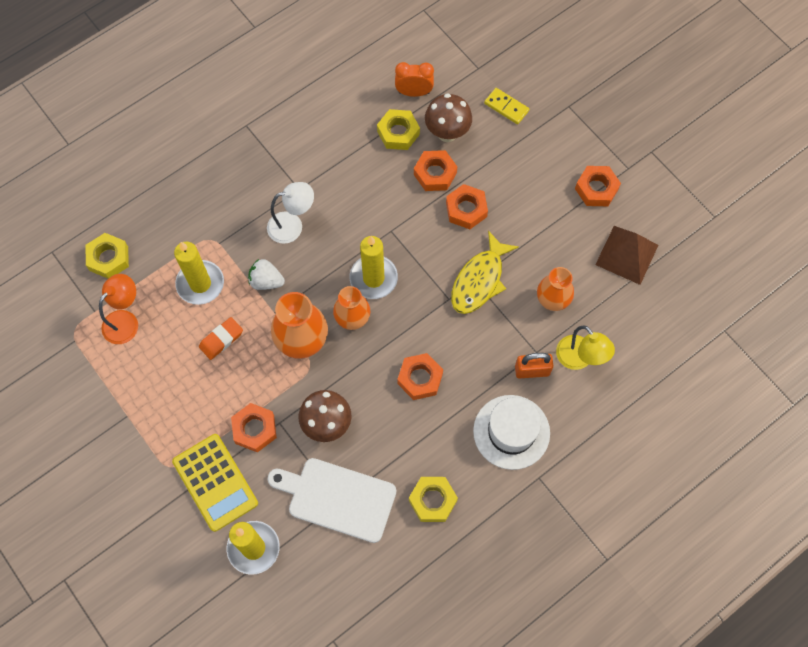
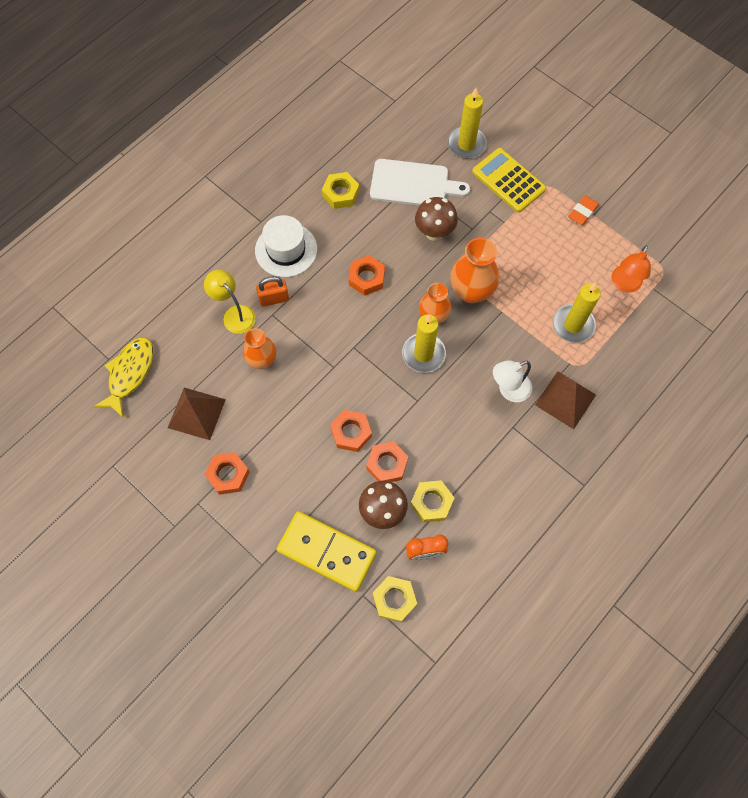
camera: 170 degrees right, 0 degrees up
(109, 258) = (660, 333): yellow nut -> yellow nut (394, 600)
(221, 339) = (539, 282): orange eraser -> orange eraser (582, 212)
(236, 206) = (565, 400): none -> brown pyramid
(255, 429) = (490, 220): orange nut -> none
(266, 281) = (517, 336): white strawberry -> none
(479, 280) = (329, 367): yellow fish -> yellow fish (130, 373)
(506, 107) = (327, 551): yellow domino -> yellow domino, size x2.08

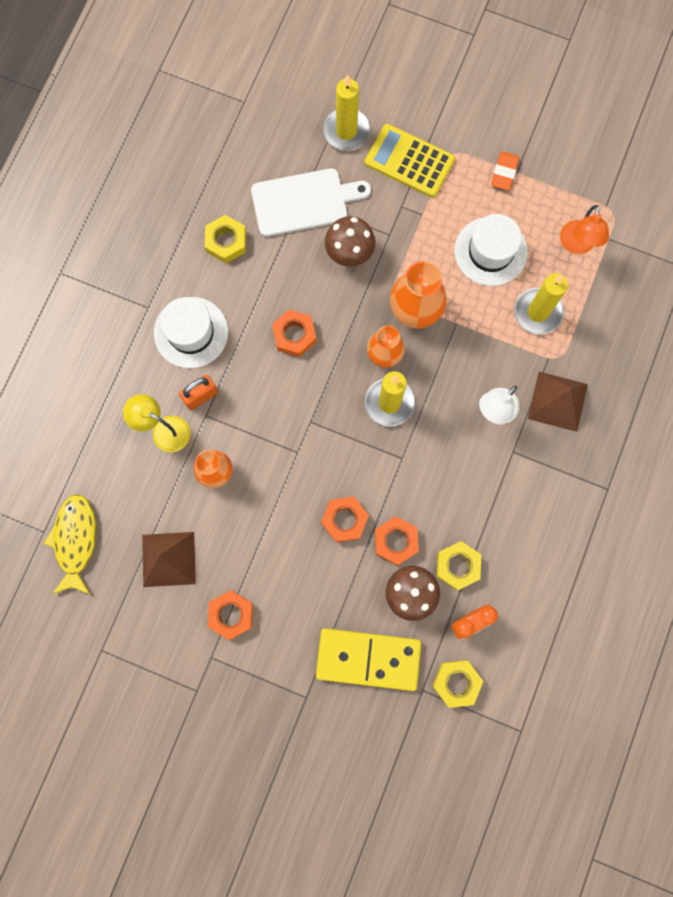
camera: 20 degrees left, 10 degrees up
(550, 266) = (490, 251): none -> white hat

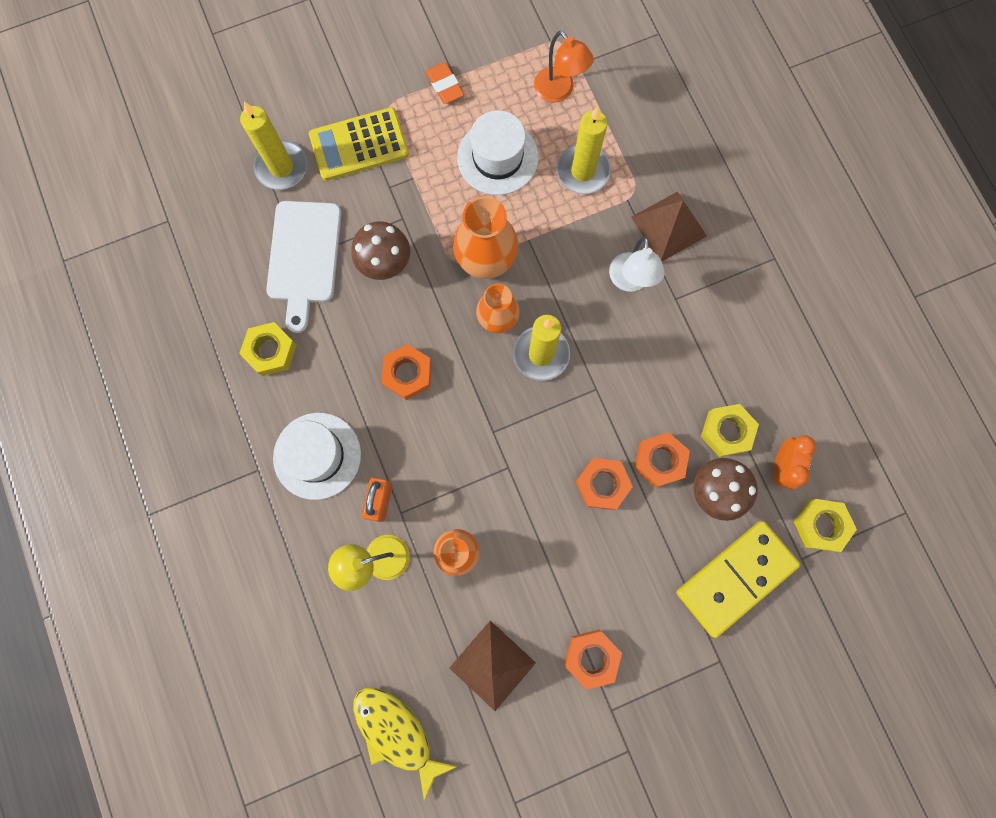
camera: 45 degrees left, 0 degrees up
(304, 202) = (304, 257): white cutting board -> white cutting board turned 150 degrees clockwise

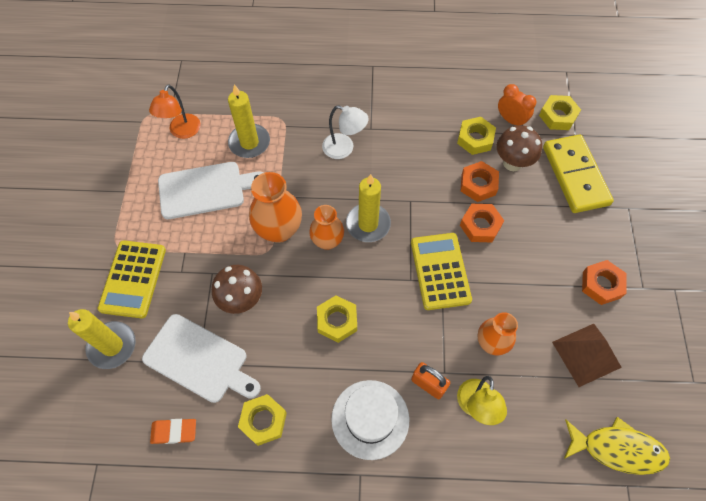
camera: 65 degrees left, 15 degrees down
(396, 732) = (617, 449): yellow fish -> yellow fish turned 150 degrees counterclockwise
(407, 374) = (337, 321): orange nut -> yellow nut
(445, 85) = (127, 200): orange eraser -> orange eraser (174, 432)
(497, 157) = (205, 189): white hat -> white cutting board
(519, 460) = (440, 271): none -> yellow calculator
(559, 91) = (182, 132): orange lamp -> orange lamp turned 120 degrees clockwise
(669, 226) = (318, 111): brown pyramid -> none

